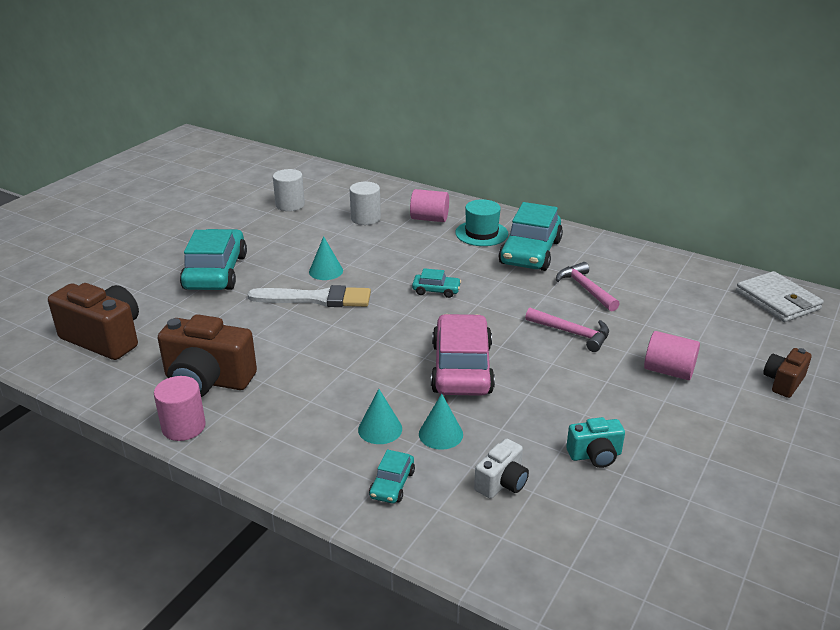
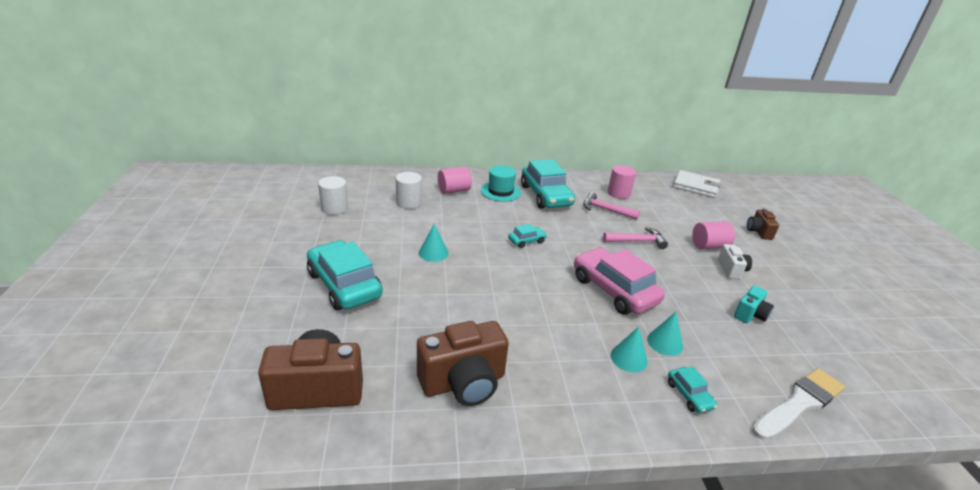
camera: 40 degrees left, 0 degrees up
(183, 427) = (498, 434): pink cylinder -> pink cylinder (618, 193)
(316, 299) = (455, 277): white brush -> white brush (799, 403)
(502, 483) = (737, 358): white camera -> white camera (731, 270)

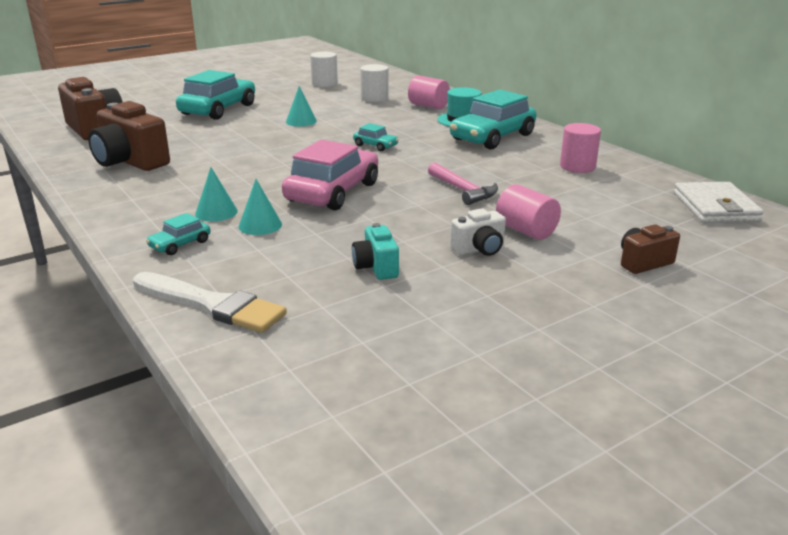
camera: 65 degrees right, 5 degrees down
(605, 210) = (515, 166): pink hammer -> none
(750, 314) = (376, 267): turquoise camera -> turquoise camera turned 60 degrees clockwise

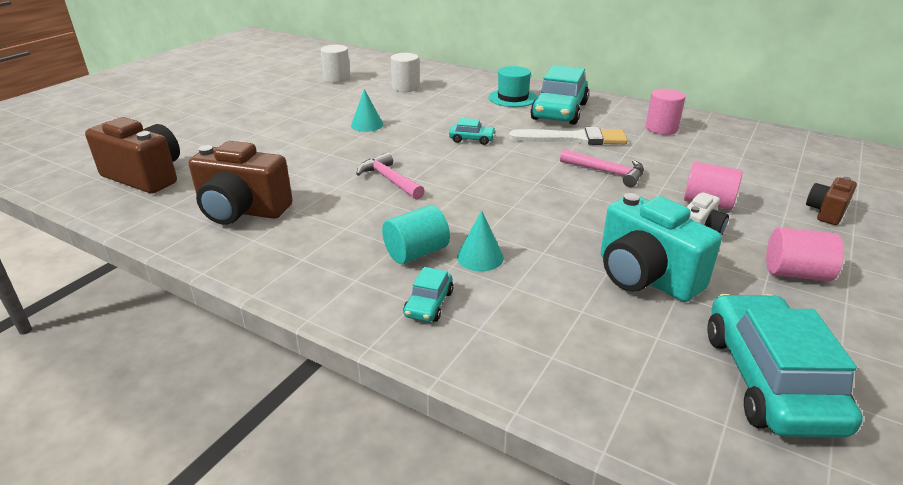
camera: 25 degrees left, 5 degrees up
(212, 305) = (556, 371): white brush -> white brush (573, 139)
(216, 212) = (416, 253): turquoise cone -> turquoise cylinder
(218, 109) = (262, 126): turquoise car -> turquoise car (769, 379)
(264, 162) = (389, 180): none -> pink hammer
(333, 192) = (499, 200): pink car -> none
(376, 267) = (645, 277): turquoise camera -> turquoise camera, size x1.87
(428, 106) = (464, 88): pink cylinder -> pink cylinder (796, 273)
(715, 207) = (801, 147): white wallet -> none

